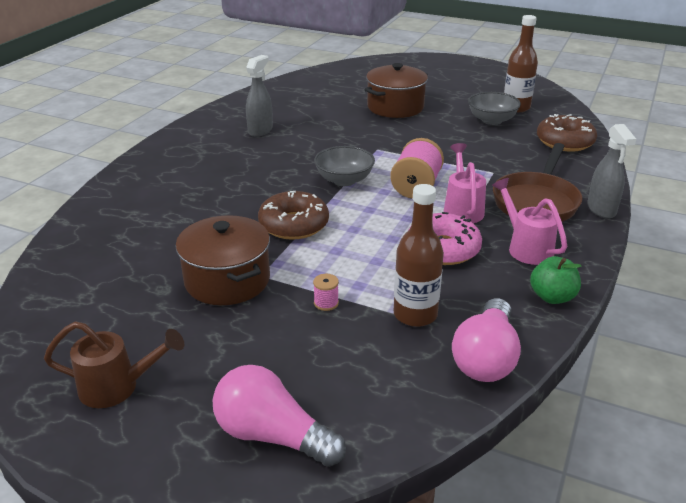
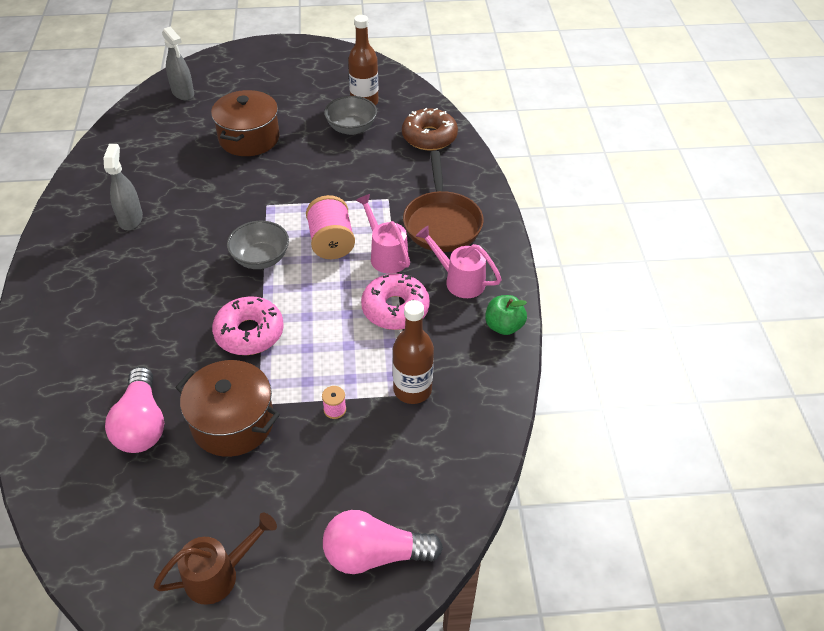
camera: 30 degrees left, 15 degrees up
(294, 225) = (249, 333): brown donut -> pink donut
(485, 358) = (486, 408): pink light bulb -> pink light bulb (142, 424)
(601, 209) = (496, 213): grey spray bottle -> grey spray bottle (183, 93)

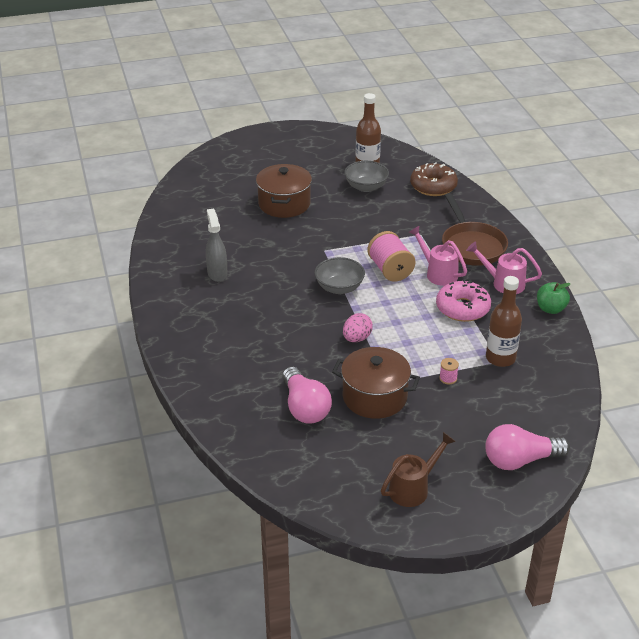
camera: 10 degrees left, 10 degrees down
(183, 93) = (209, 176): grey spray bottle -> none
(249, 333) = (357, 338): pink donut -> pink egg

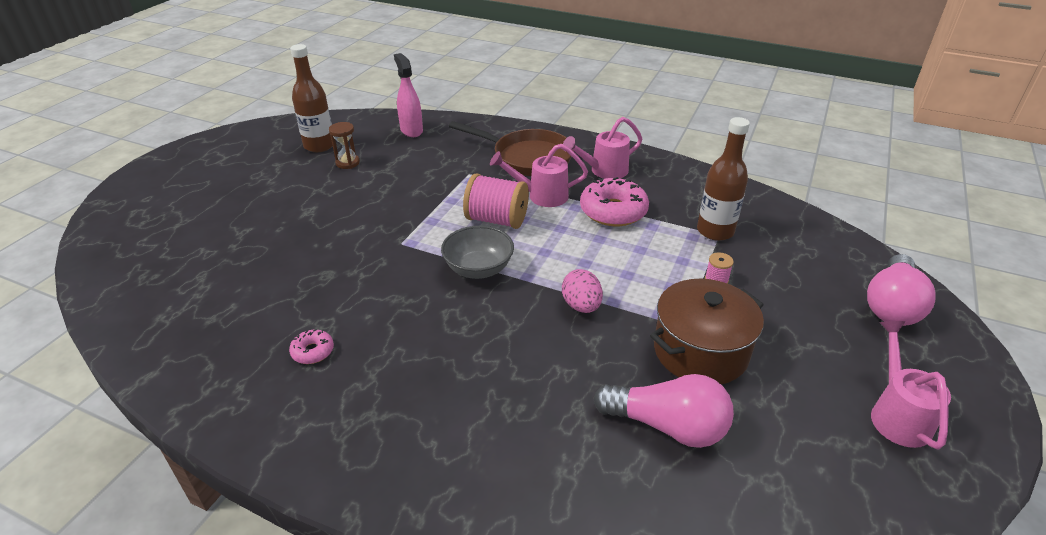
camera: 50 degrees left, 0 degrees up
(217, 273) = (313, 351): grey spray bottle -> pink donut
(284, 204) = (281, 225): brown pot -> none
(366, 187) = (347, 163): grey bowl -> brown hourglass
(413, 488) = (897, 414): brown watering can -> pink watering can
(433, 186) = (411, 130): brown donut -> pink spray bottle
(550, 309) = (670, 168): green apple -> none

